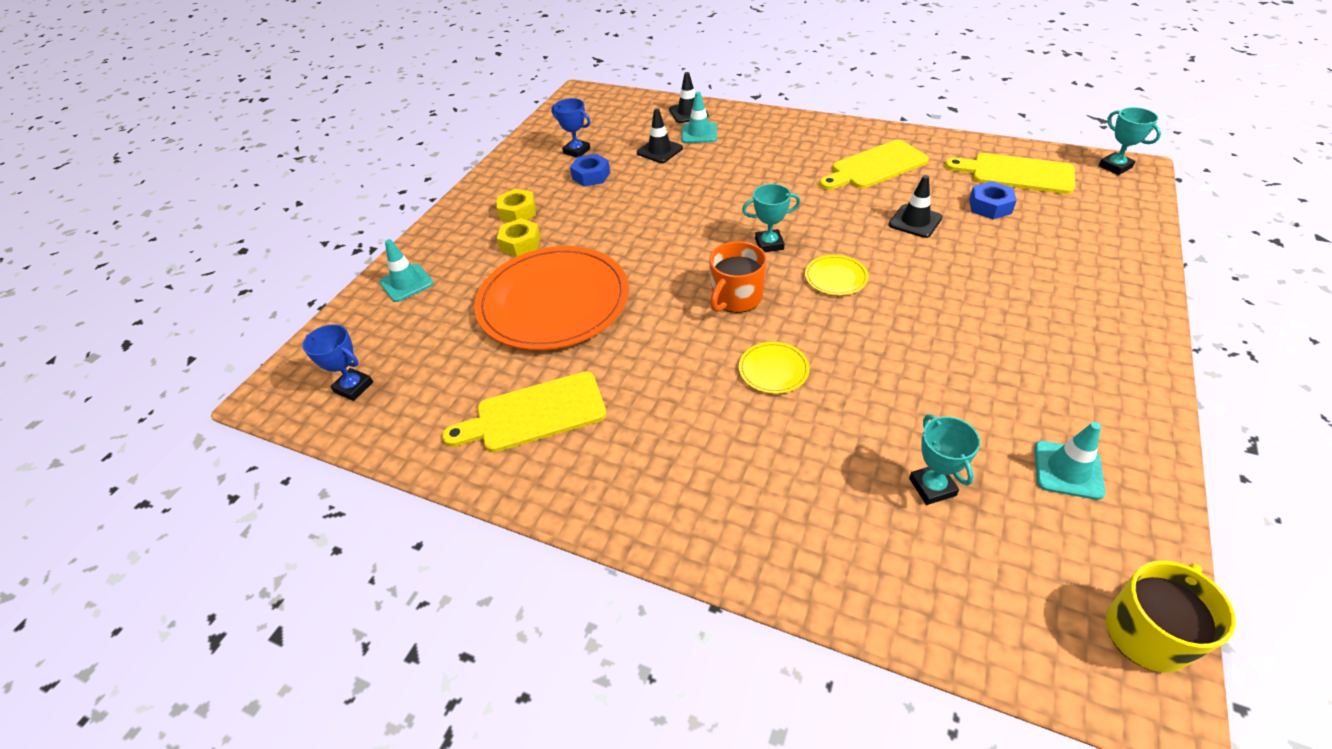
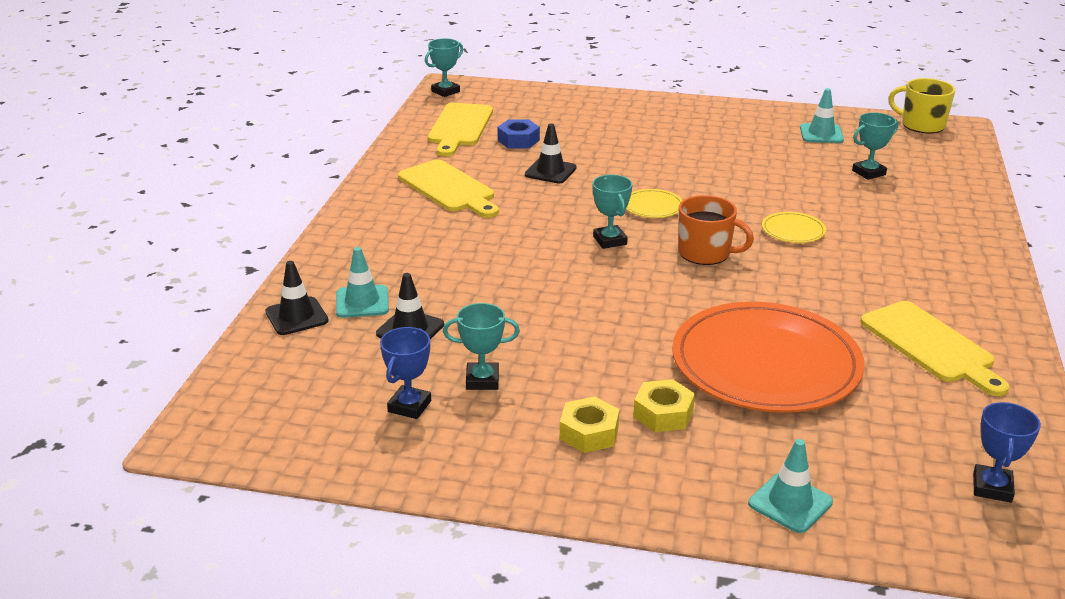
camera: 105 degrees left, 15 degrees down
(591, 176) = (482, 380): blue nut -> turquoise trophy

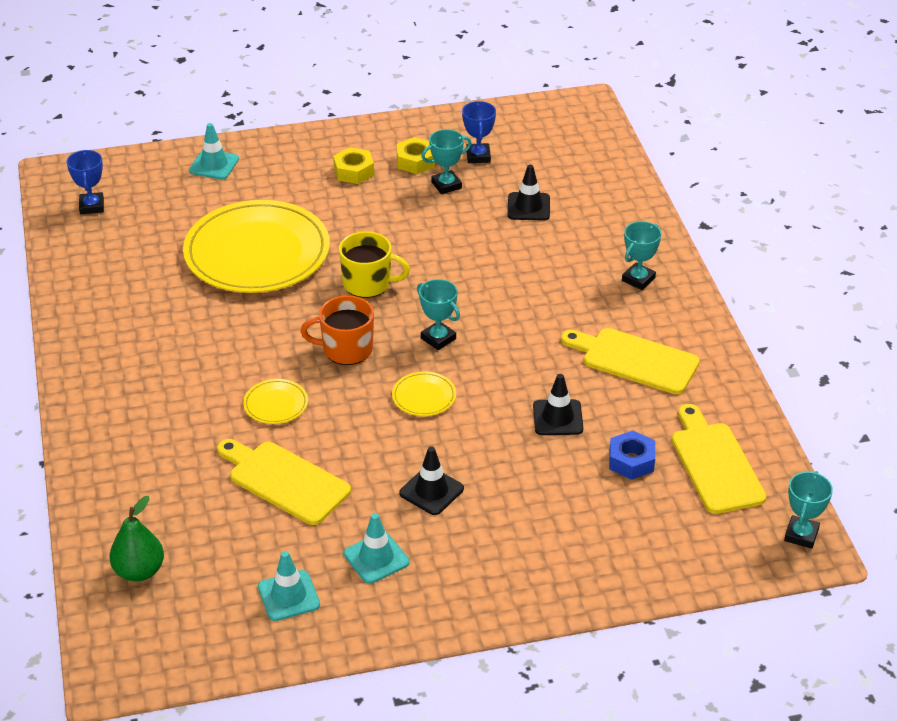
camera: 155 degrees right, 10 degrees up
(296, 316) = (618, 193): black traffic cone -> black traffic cone (431, 491)
(362, 302) = (585, 218): turquoise traffic cone -> turquoise traffic cone (376, 558)
(663, 414) = (313, 196): yellow nut -> yellow nut (415, 161)
(765, 364) = (257, 252): orange plate -> yellow plate
(868, 173) = (216, 528): turquoise trophy -> turquoise trophy (638, 279)
(921, 125) = (162, 665): yellow mug -> yellow mug (368, 283)
(931, 345) = (134, 304): yellow cutting board -> yellow cutting board (284, 481)
(936, 165) = (139, 571): none -> green pear

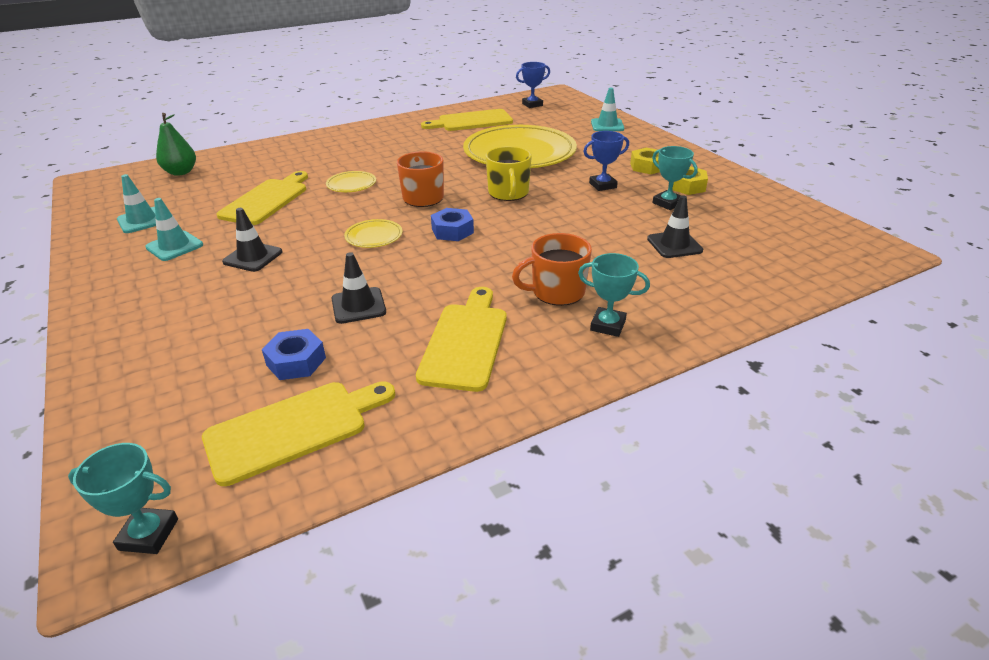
camera: 75 degrees right, 5 degrees down
(120, 272) = (472, 121): none -> yellow cutting board
(438, 338) = (452, 231): turquoise trophy -> blue nut
(478, 156) = (726, 210): blue trophy -> blue trophy (602, 185)
(579, 294) = (557, 292): none -> orange mug

